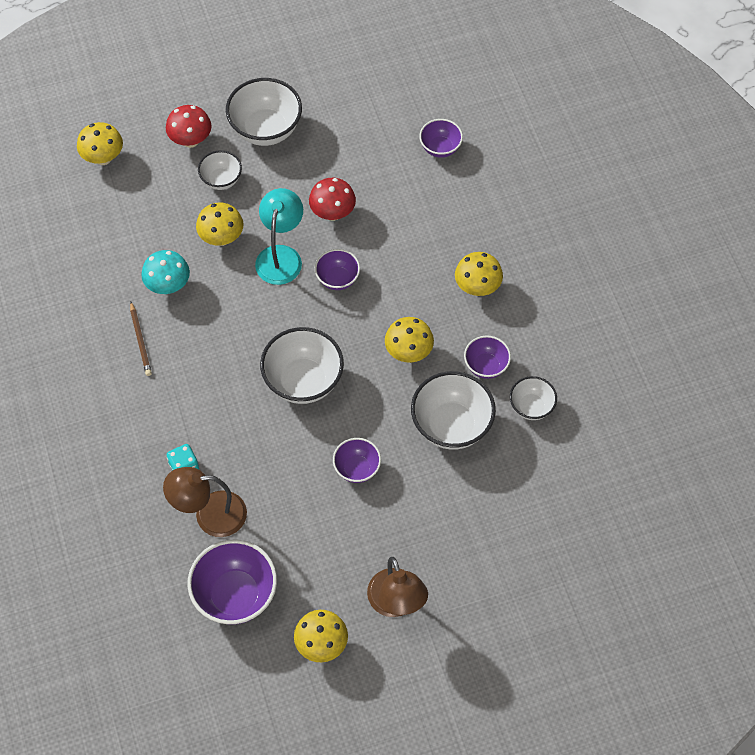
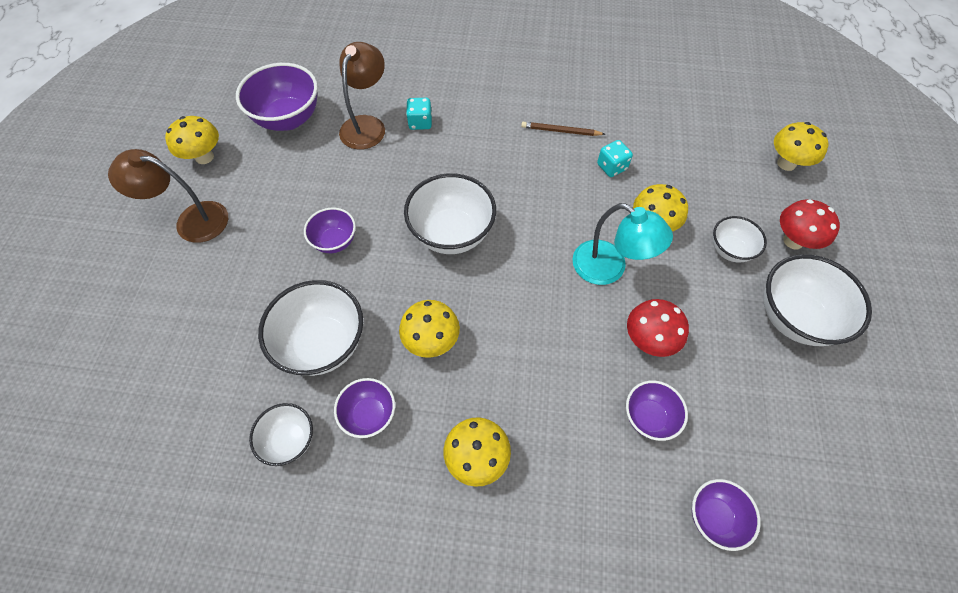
camera: 115 degrees right, 0 degrees up
(168, 286) = (611, 167): turquoise mushroom -> turquoise dice
(337, 279) = (557, 310): purple bowl -> purple bowl (648, 417)

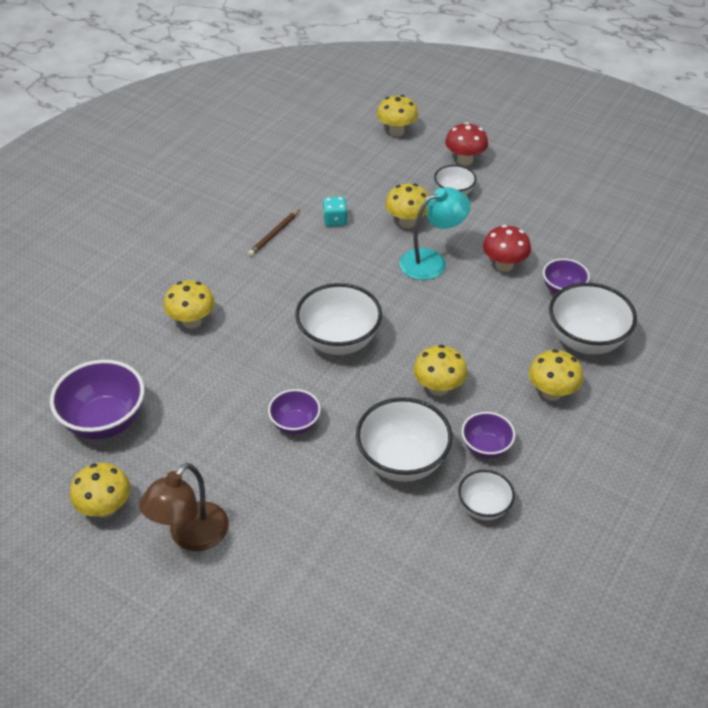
camera: 65 degrees left, 15 degrees down
(367, 125) = (164, 361): brown lamp -> none
(420, 122) = (192, 321): turquoise dice -> yellow mushroom
(713, 517) = (643, 288): purple bowl -> none
(793, 317) = (524, 189): white bowl -> white bowl (586, 340)

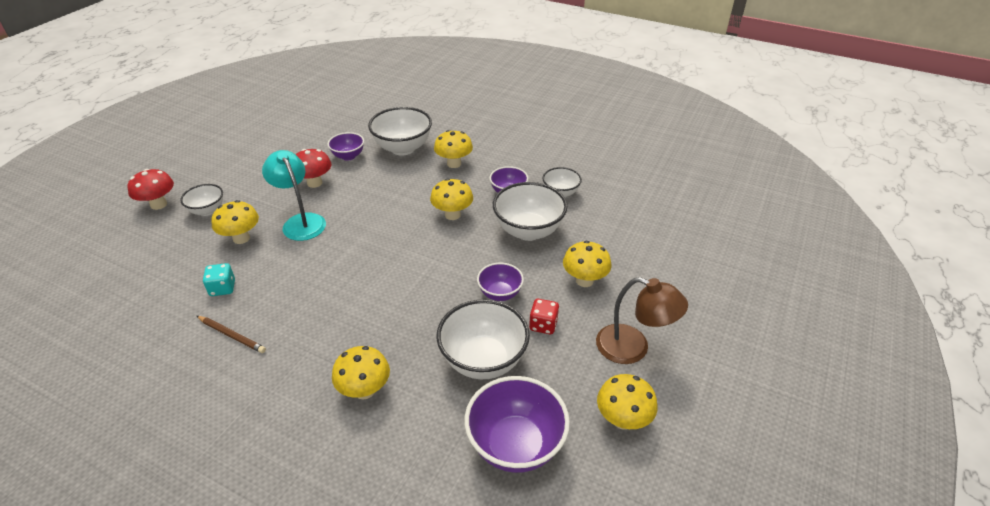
camera: 95 degrees left, 5 degrees down
(241, 458) = (543, 325): none -> red dice
(339, 341) = (399, 273): white bowl -> white bowl (483, 360)
(396, 131) = (84, 251): yellow mushroom -> yellow mushroom (584, 280)

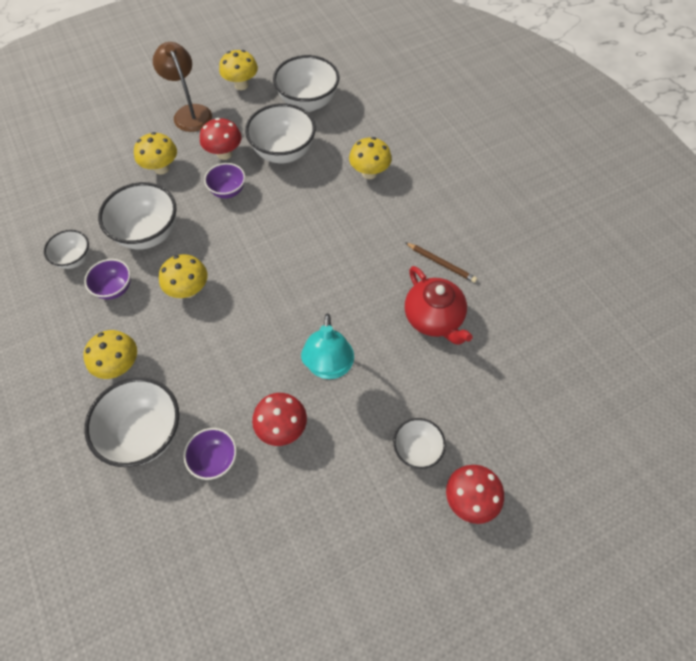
camera: 145 degrees left, 20 degrees up
(222, 288) = (434, 318): turquoise dice -> red teapot
(232, 335) = (441, 263): brown pencil -> brown pencil turned 150 degrees clockwise
(241, 238) = (396, 377): yellow mushroom -> none
(515, 445) = (308, 102): purple bowl -> white bowl
(543, 325) = (224, 154): red dice -> red mushroom

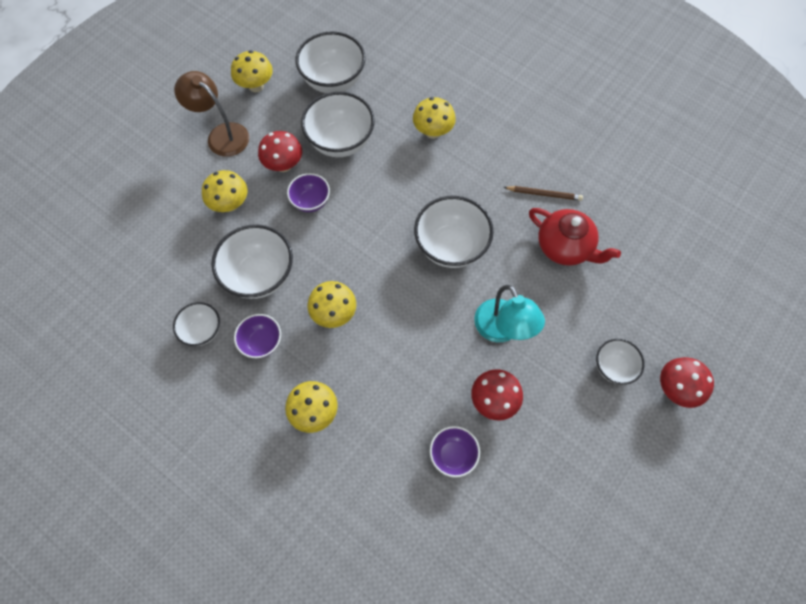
camera: 25 degrees left, 5 degrees up
(145, 433) = (377, 462): white bowl -> white bowl (451, 247)

